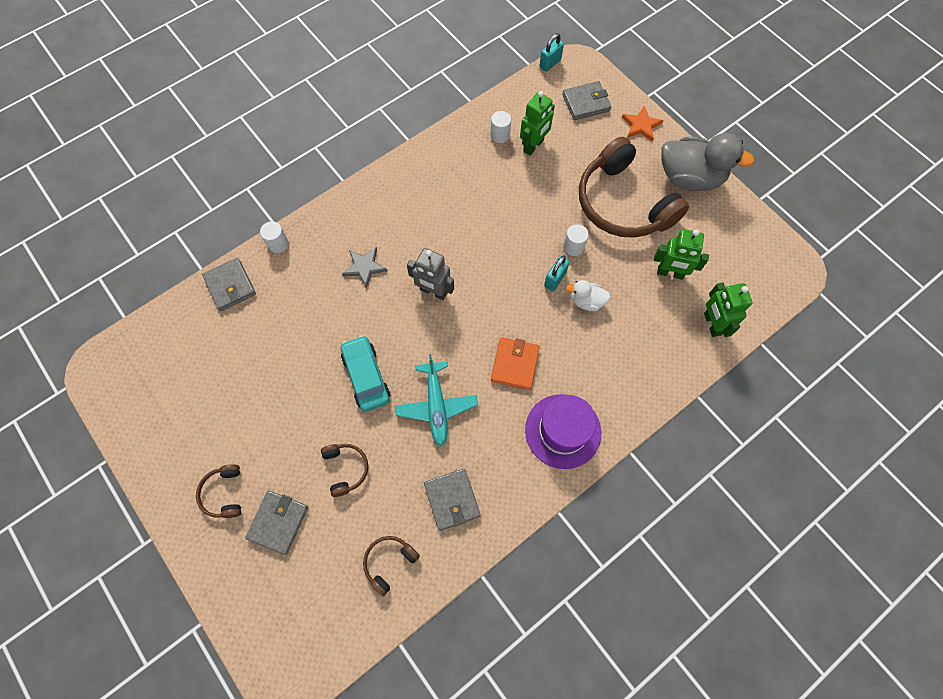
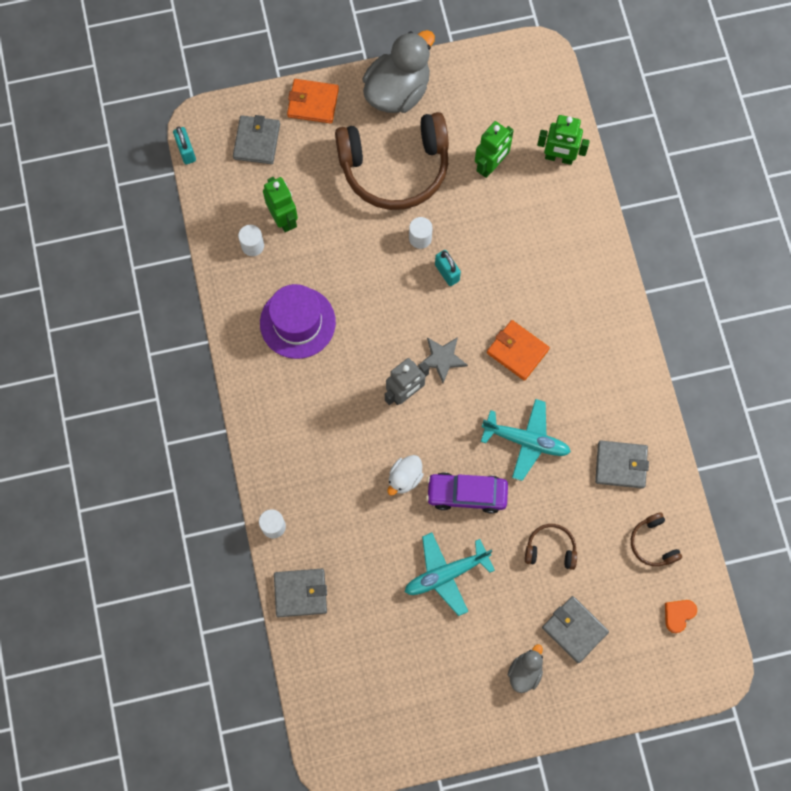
camera: 65 degrees left, 5 degrees up
(224, 493) = (525, 671): brown headphones -> grey duck
(288, 389) = (446, 574): none -> turquoise plane
(328, 617) = (678, 615): none -> orange heart
(364, 267) = (344, 448): grey star -> grey star (442, 358)
(366, 377) = (466, 494): turquoise car -> purple car
(563, 431) = (600, 339): purple hat -> purple hat (297, 322)
(586, 301) = (484, 255): white duck -> white duck (404, 478)
(641, 125) = (313, 103): orange star -> orange wallet

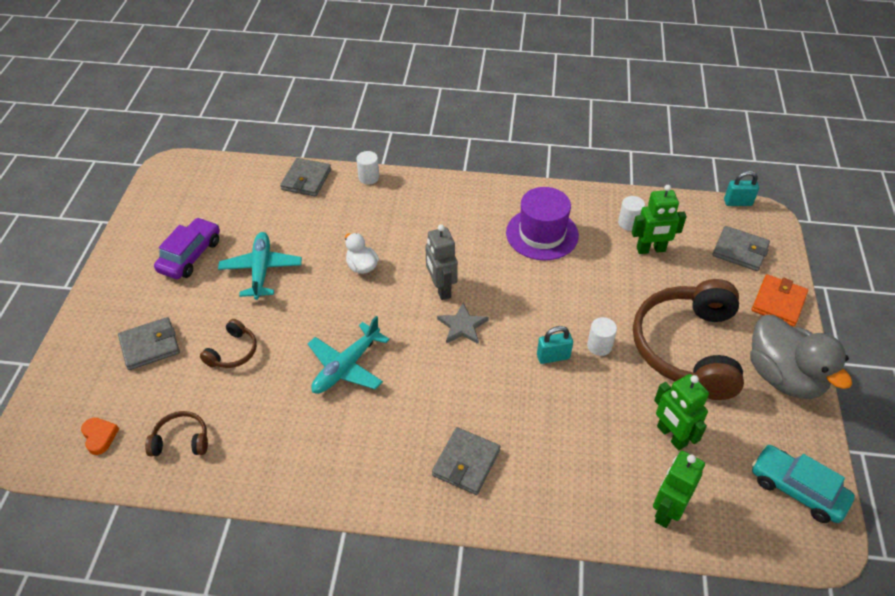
camera: 110 degrees right, 25 degrees down
(466, 494) = (322, 305): purple car -> purple car (190, 255)
(503, 73) = (797, 490): none -> turquoise car
(517, 351) = (443, 390): orange wallet -> none
(525, 671) = (143, 298): grey duck -> none
(621, 465) = (276, 441): grey wallet -> grey wallet (466, 463)

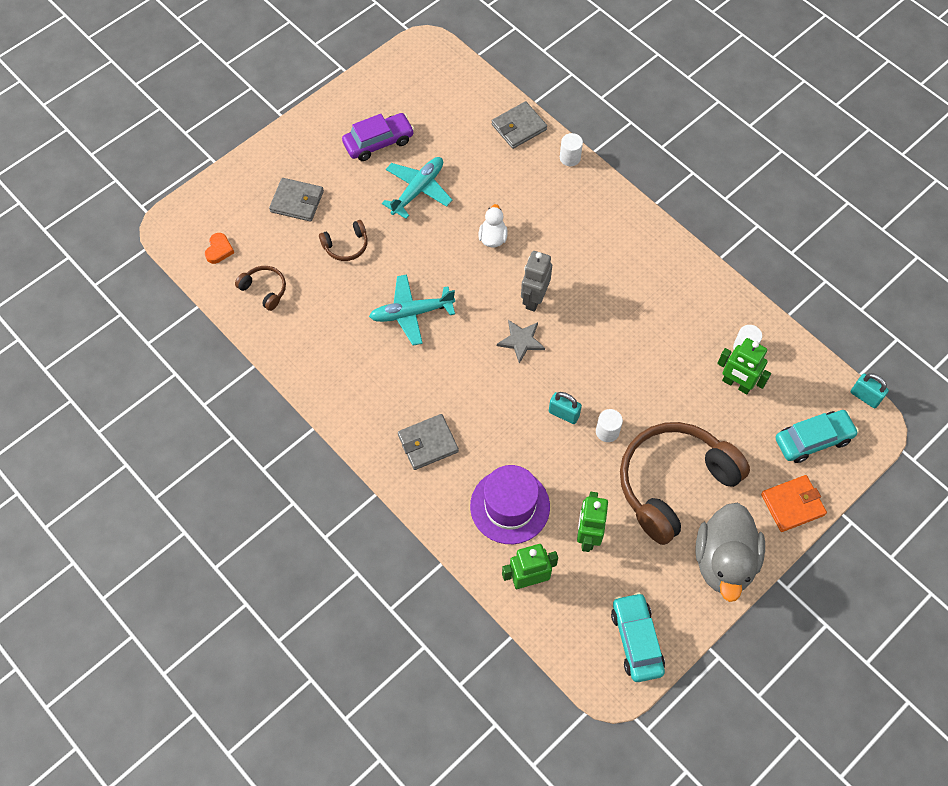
camera: 40 degrees right, 15 degrees up
(542, 234) = (660, 307): purple hat -> purple hat (510, 506)
(740, 251) = (813, 439): grey wallet -> turquoise car

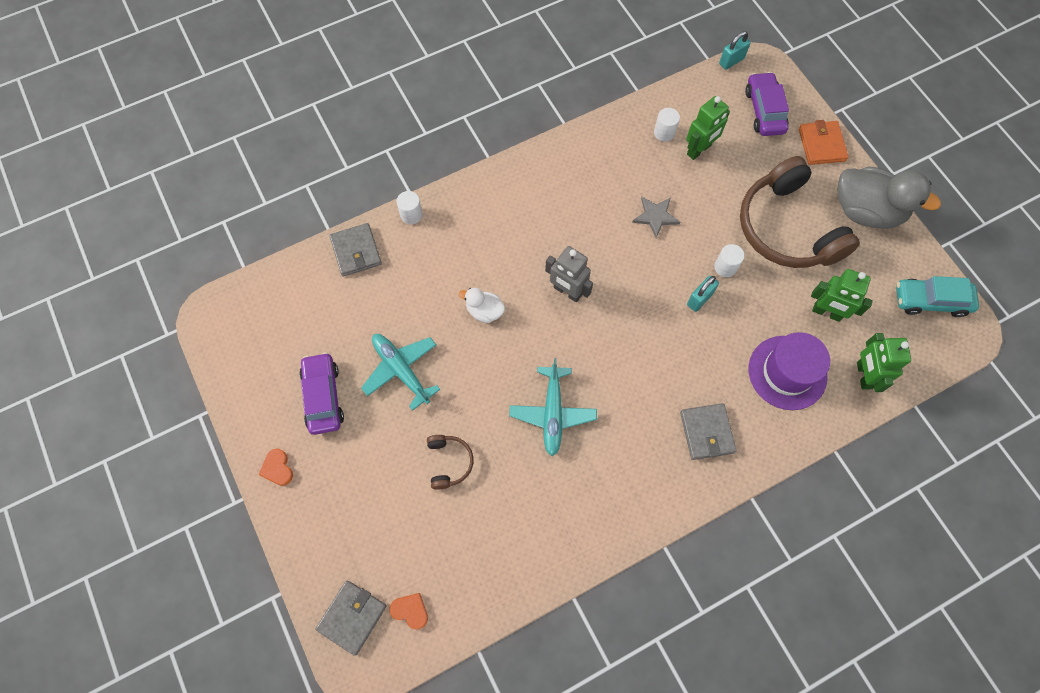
camera: 75 degrees left, 5 degrees up
(264, 289) = (480, 566): brown headphones -> none
(297, 201) = (372, 505): grey wallet -> grey wallet (352, 617)
(310, 130) = (277, 468): none -> orange heart
(521, 341) = (611, 316): grey star -> grey star (655, 216)
(813, 439) = (764, 111): turquoise car -> purple car

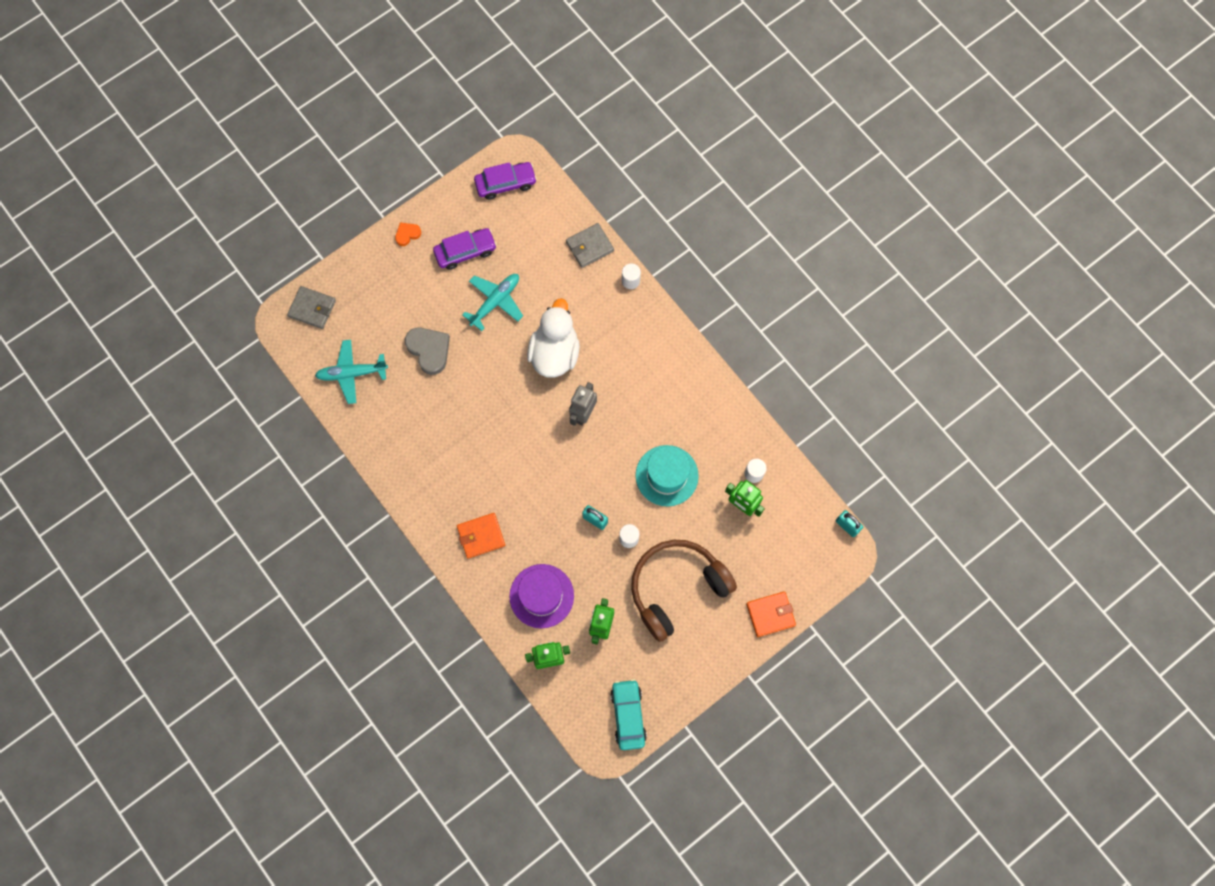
camera: 80 degrees right, 5 degrees up
(410, 611) = (321, 345): orange heart -> none
(449, 462) = (429, 350): brown headphones -> grey heart
(484, 311) = (555, 353): white duck -> white duck, size x2.04
(552, 413) = (478, 418): turquoise plane -> turquoise plane (352, 373)
(655, 216) = (667, 475): grey star -> turquoise hat
(706, 432) = (481, 536): grey wallet -> orange wallet
(764, 111) = (797, 560): purple car -> purple car (505, 183)
(866, 211) = (707, 657): grey duck -> none

